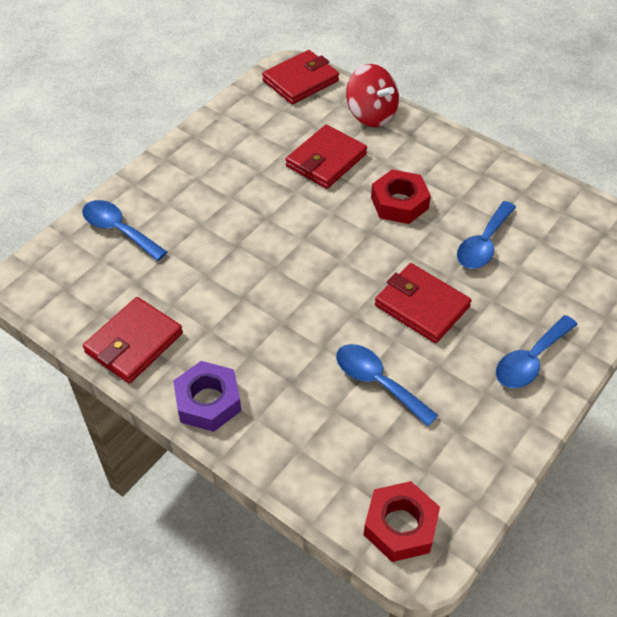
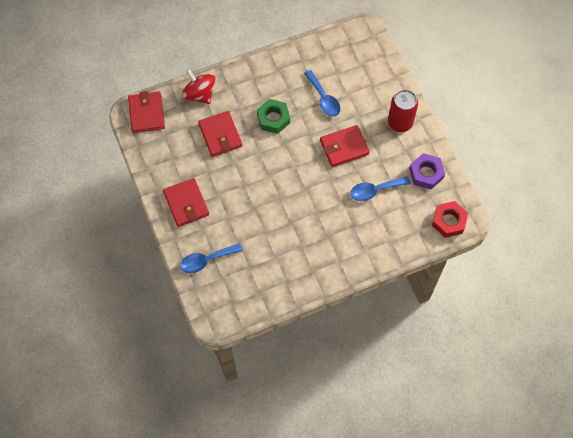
camera: 60 degrees left, 15 degrees up
(134, 343) = (289, 284): red wallet -> red wallet (186, 204)
(208, 401) = (343, 266): purple nut -> purple nut (426, 173)
(371, 114) = (199, 94): red spinning top -> red spinning top turned 120 degrees counterclockwise
(399, 203) = (273, 119): red nut -> green nut
(530, 360) = (400, 122): blue spoon -> red can

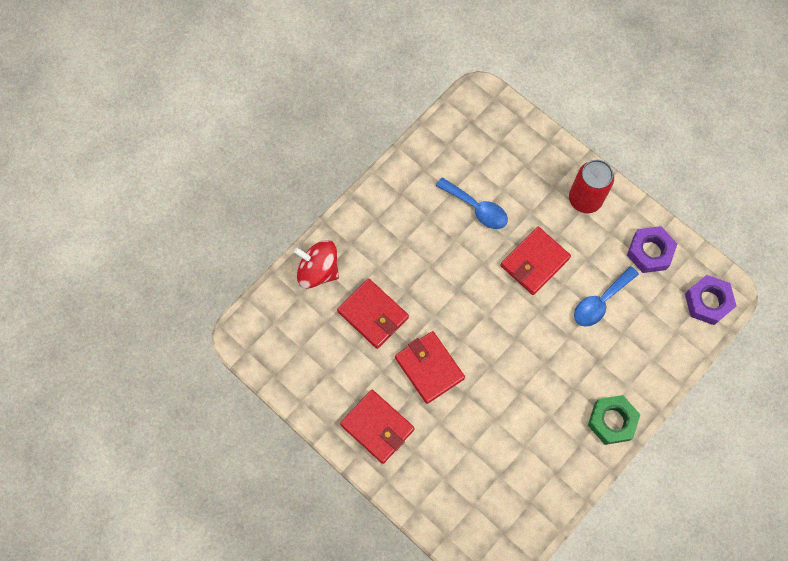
camera: 25 degrees left, 5 degrees up
(146, 113) = (263, 327): red wallet -> red wallet (429, 368)
(206, 260) = (442, 491): blue spoon -> none
(273, 119) = (428, 262): green nut -> green nut (612, 421)
(449, 221) = (708, 302): red nut -> purple nut

